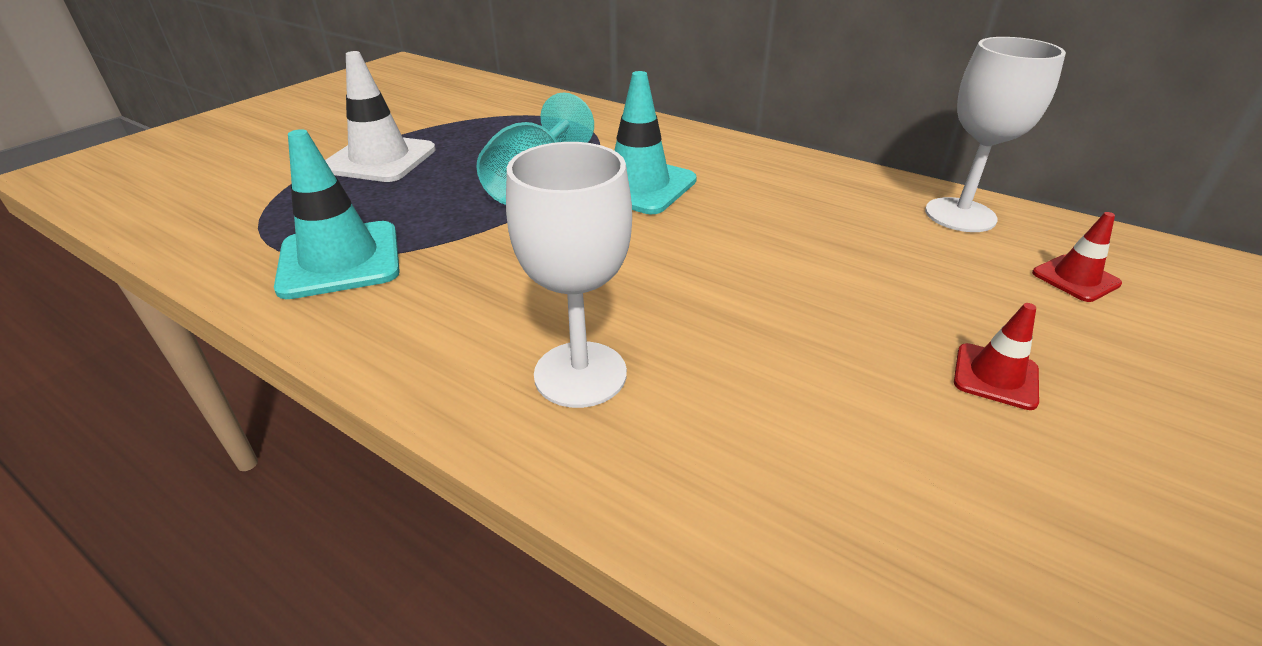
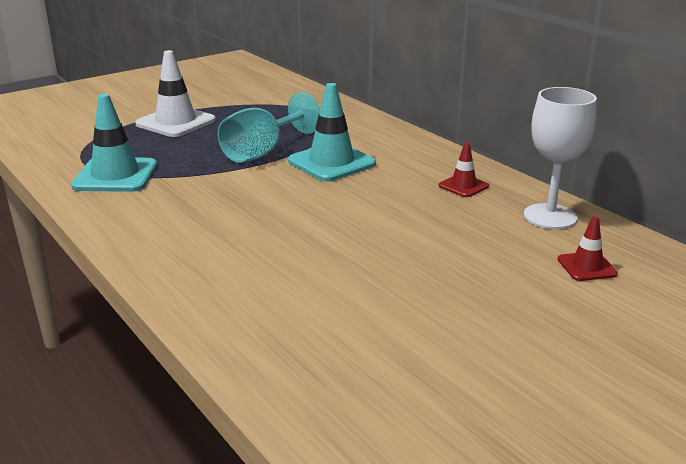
camera: 20 degrees right, 10 degrees down
(580, 374) = (206, 253): white goblet -> none
(995, 376) = (455, 302): red traffic cone -> red traffic cone (463, 186)

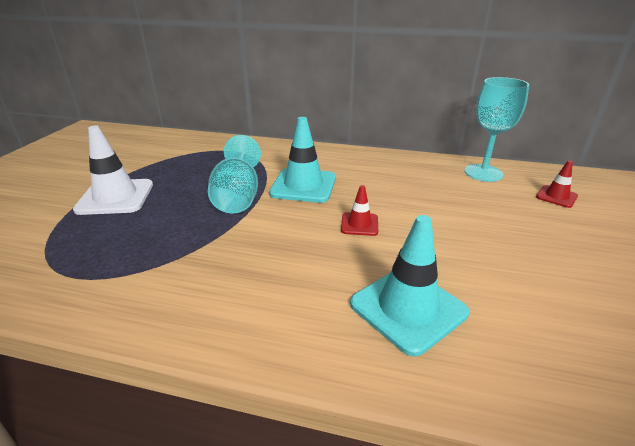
camera: 40 degrees left, 5 degrees up
(115, 176) = (132, 275): turquoise traffic cone -> turquoise traffic cone (408, 308)
(463, 186) = (409, 171): red traffic cone -> red traffic cone (359, 224)
(550, 216) = (483, 173): white goblet -> turquoise goblet

